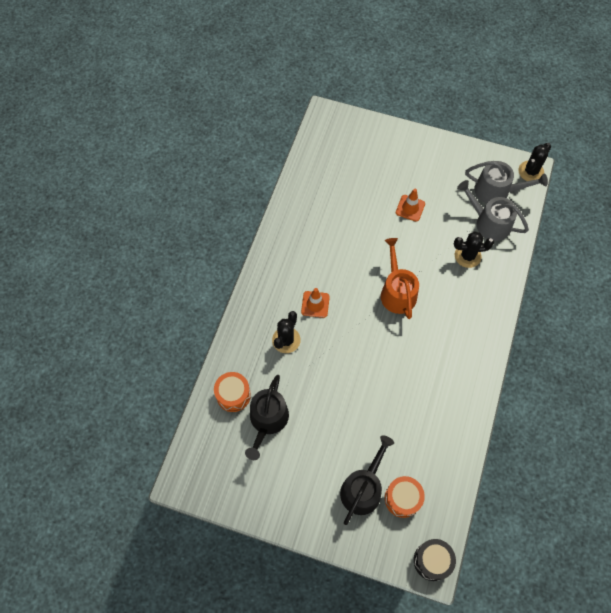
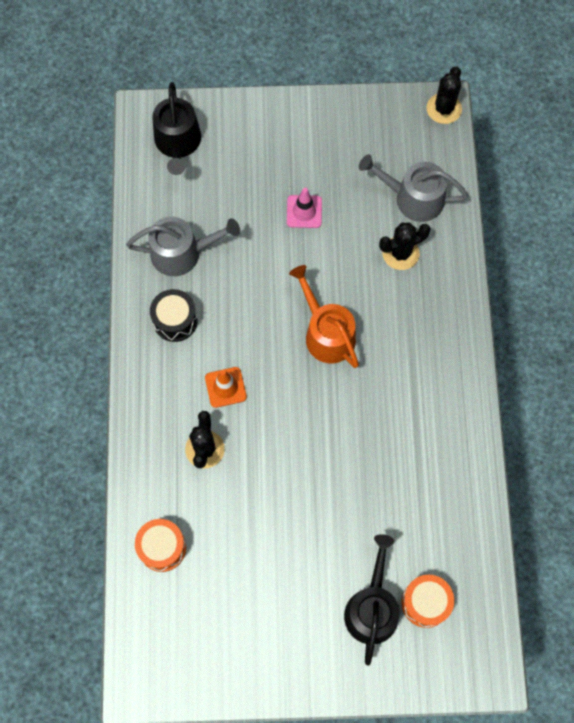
camera: 20 degrees left, 5 degrees up
(267, 420) = (219, 565): black watering can -> black watering can (178, 143)
(410, 208) = (304, 211): orange traffic cone -> pink traffic cone
(432, 561) = (487, 667): black drum -> black drum (175, 320)
(496, 191) = (408, 150): grey watering can -> grey watering can (182, 253)

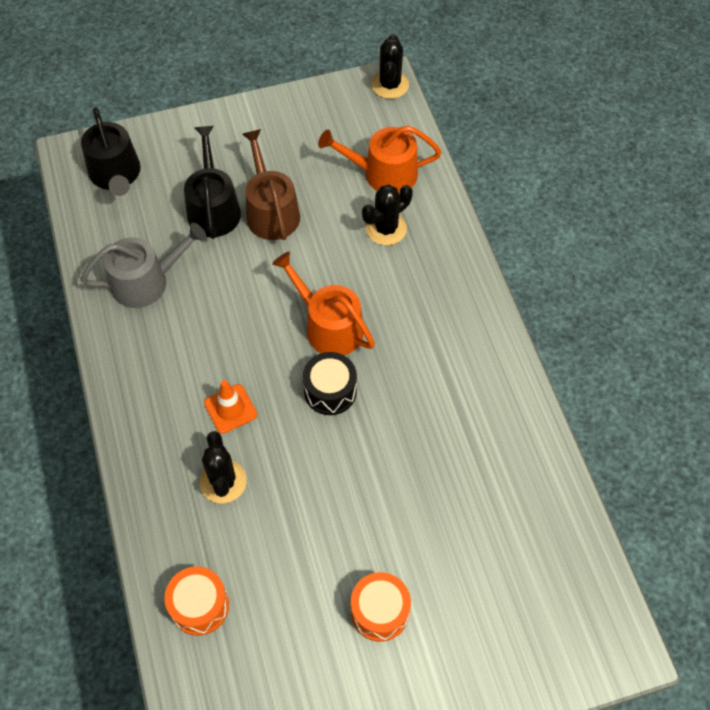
camera: 15 degrees left, 10 degrees down
(175, 320) = (155, 352): black drum -> black drum (330, 391)
(304, 211) = (271, 211): pink traffic cone -> brown watering can
(372, 608) = (465, 610): black watering can -> black watering can (213, 208)
(413, 198) = (383, 173): grey watering can -> orange watering can
(425, 603) = (524, 587): orange drum -> orange drum (379, 612)

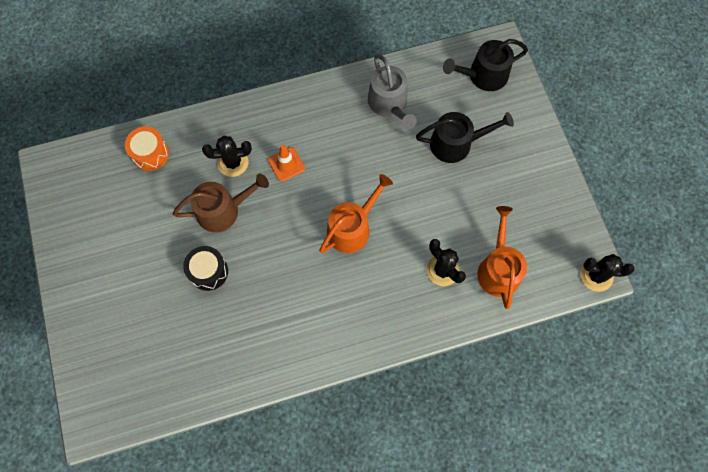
camera: 90 degrees right, 10 degrees up
(271, 211) = (455, 184): brown watering can -> brown watering can (223, 210)
(330, 391) = (298, 229): black drum -> black drum (208, 271)
(379, 612) = (135, 262): orange drum -> none

